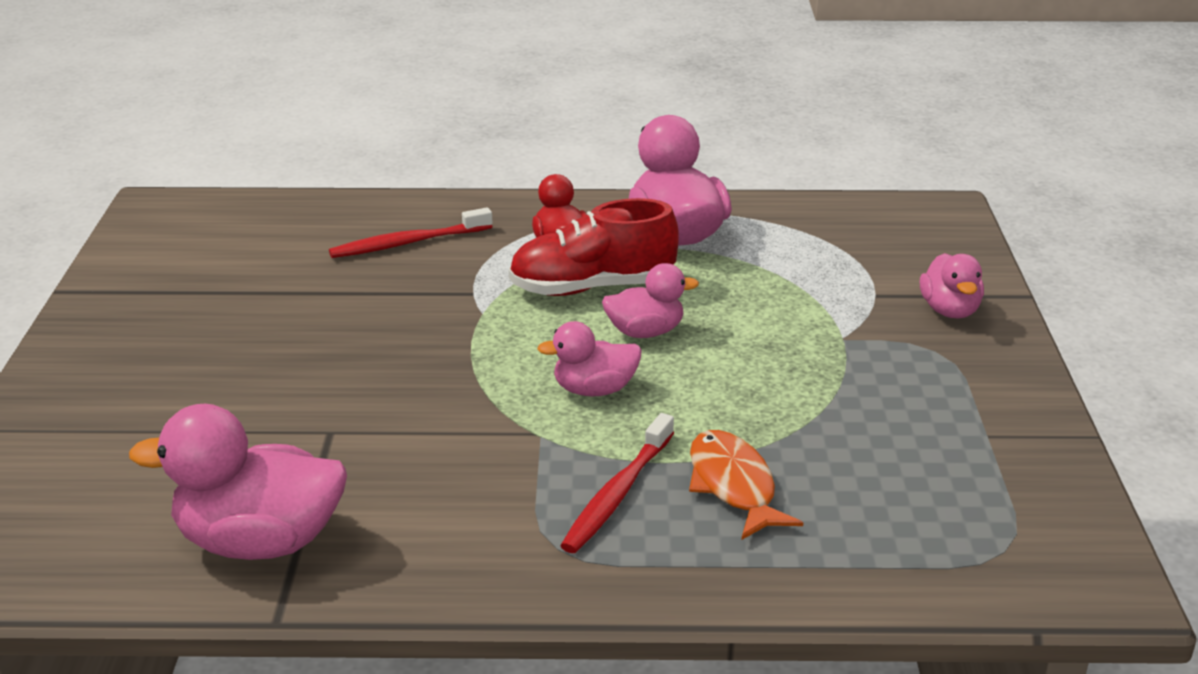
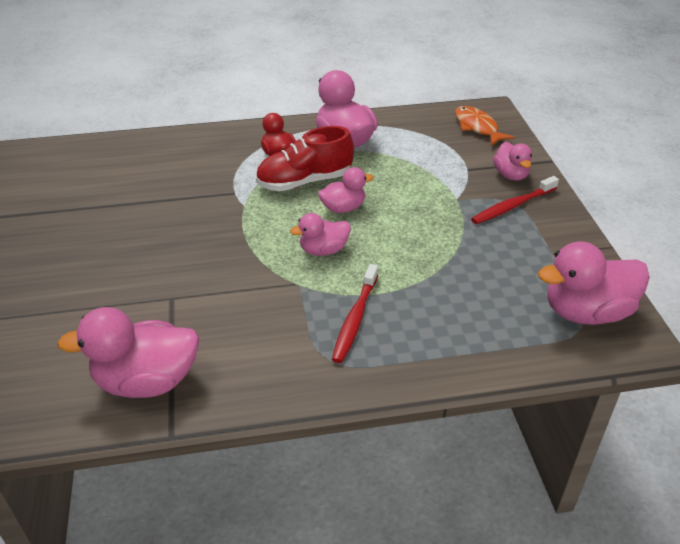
camera: 10 degrees left, 10 degrees up
(408, 243) = (186, 163): red toothbrush -> red toothbrush (512, 206)
(733, 485) = (420, 304): orange fish -> orange fish (477, 127)
(1019, 529) = (586, 312): none -> pink duck

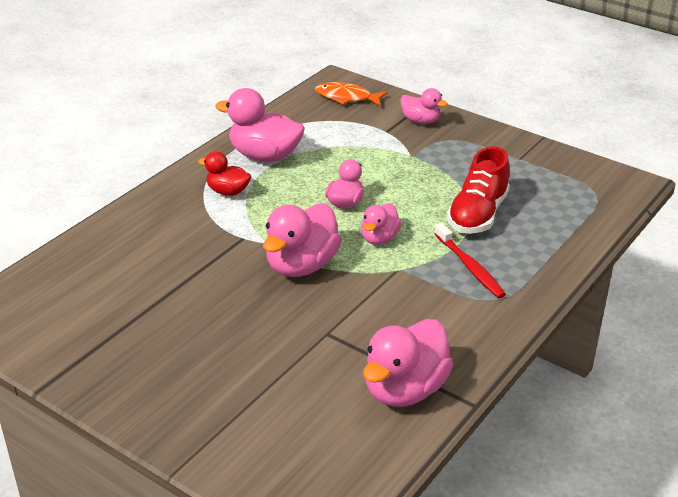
camera: 45 degrees left, 5 degrees down
(304, 182) = (285, 200): red shoe -> red shoe (477, 214)
(512, 206) = (453, 141): red toothbrush -> none
(586, 312) = (585, 182): pink duck -> pink duck (301, 265)

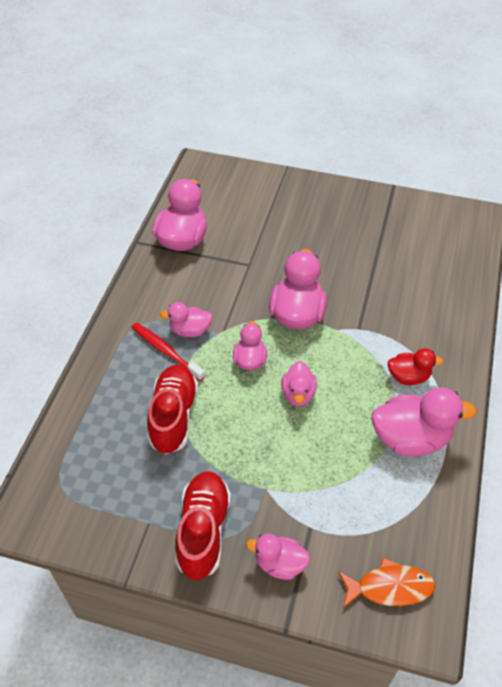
camera: 160 degrees right, 15 degrees up
(435, 279) = (190, 330): none -> pink duck
(474, 146) = (203, 530): none -> red shoe

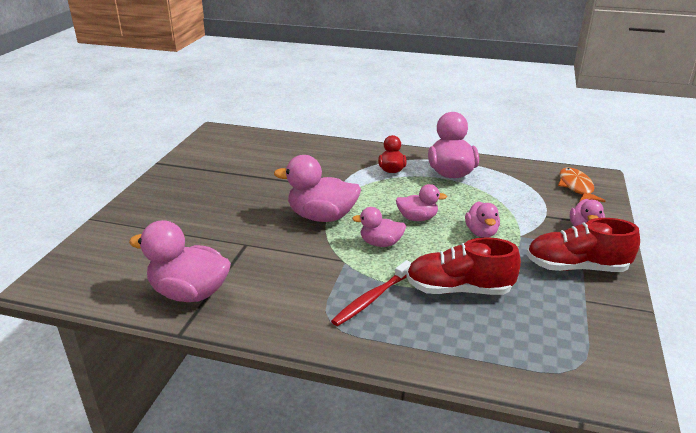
camera: 90 degrees left, 20 degrees down
(190, 330) = (341, 282): pink duck -> pink duck (481, 232)

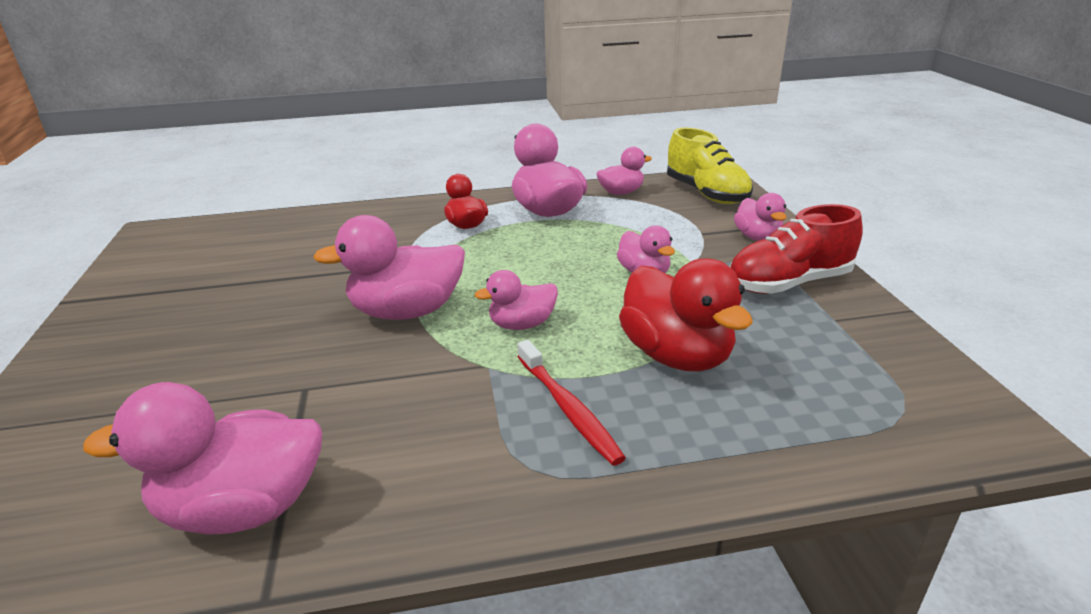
camera: 25 degrees left, 0 degrees up
(372, 298) = (568, 409): red toothbrush -> red toothbrush turned 45 degrees counterclockwise
(417, 218) = (547, 277): pink duck -> pink duck (621, 192)
(458, 289) = (676, 355): red shoe -> red duck
(576, 187) = (706, 194): orange fish -> yellow shoe

